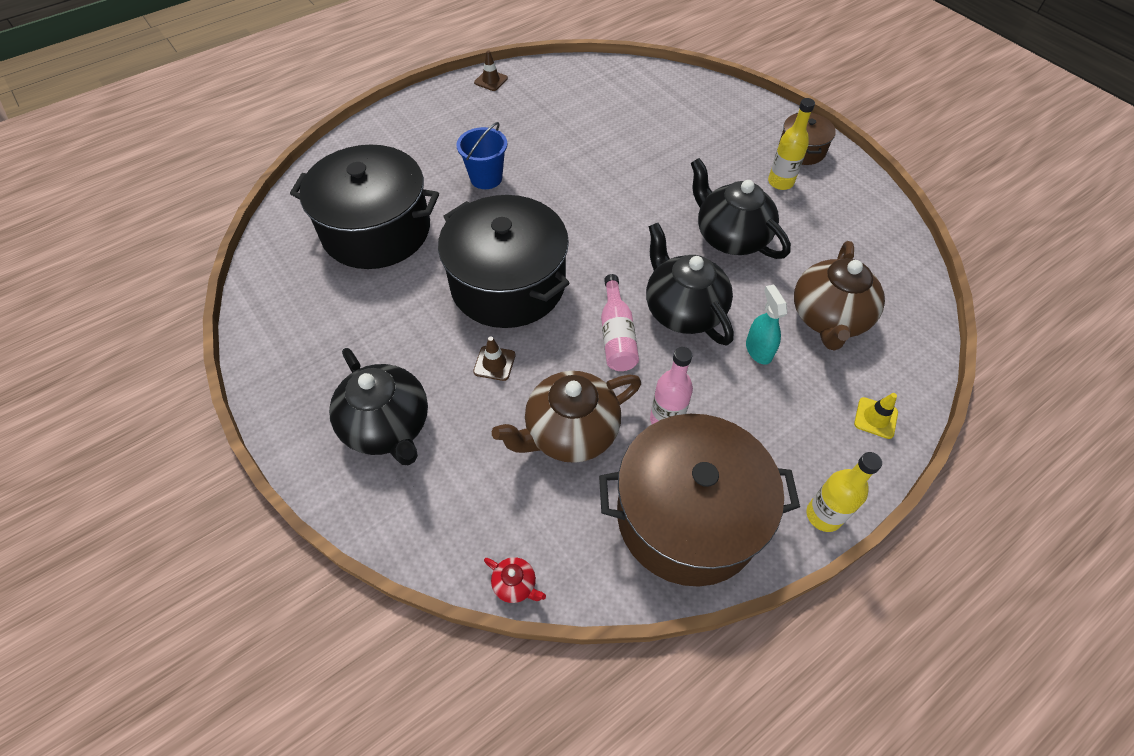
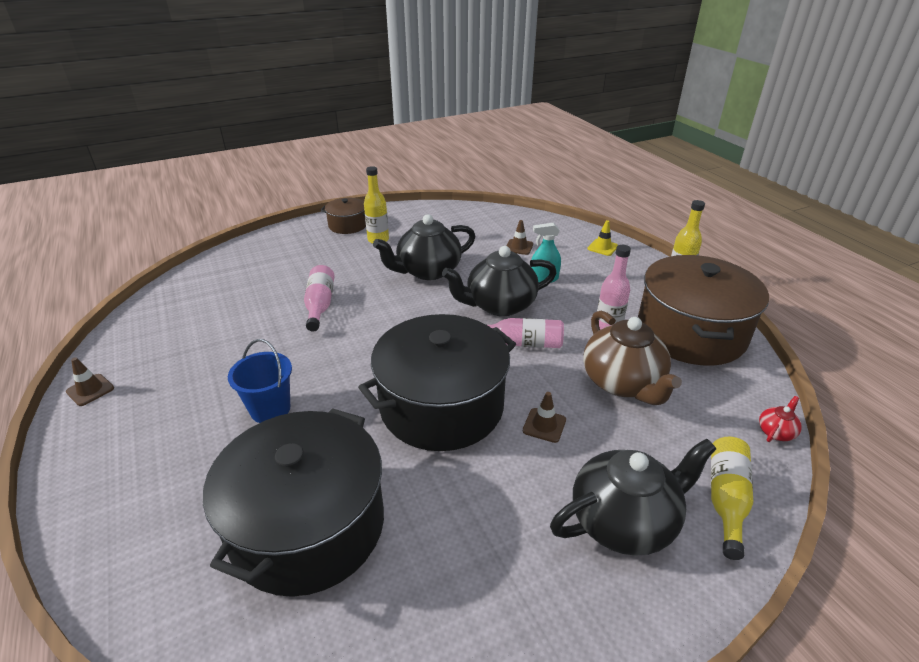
camera: 80 degrees left, 20 degrees down
(416, 513) = (726, 499): none -> yellow bottle
(635, 169) = (320, 305): none -> pink bottle
(828, 318) = (519, 247): brown teapot -> brown traffic cone

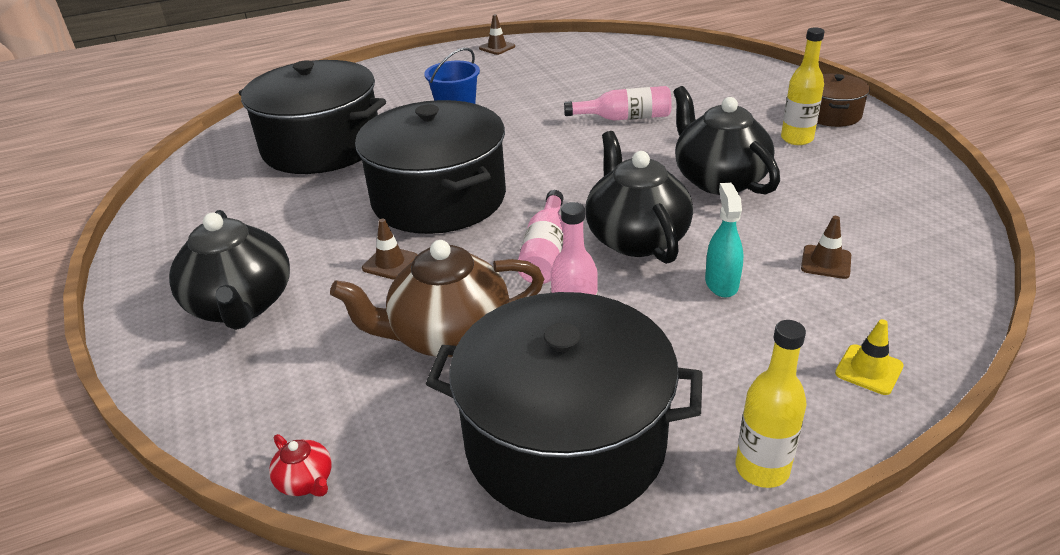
camera: 95 degrees right, 0 degrees up
(690, 333) = (565, 441): brown pot -> black pot
(726, 499) = (226, 390): yellow bottle -> none

